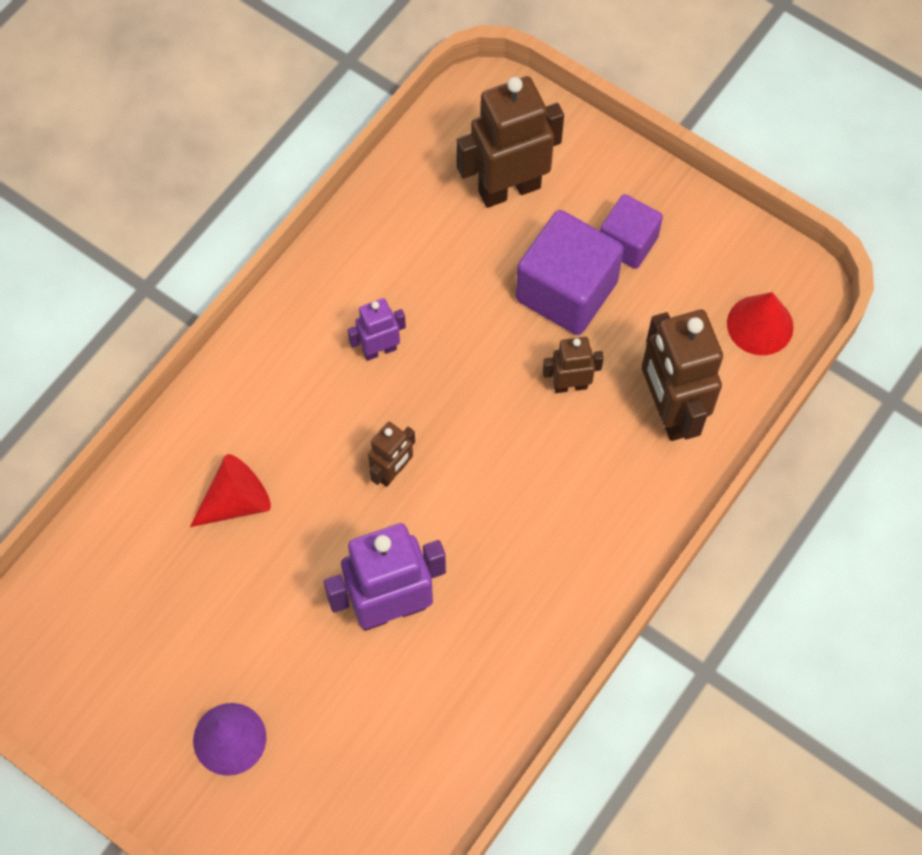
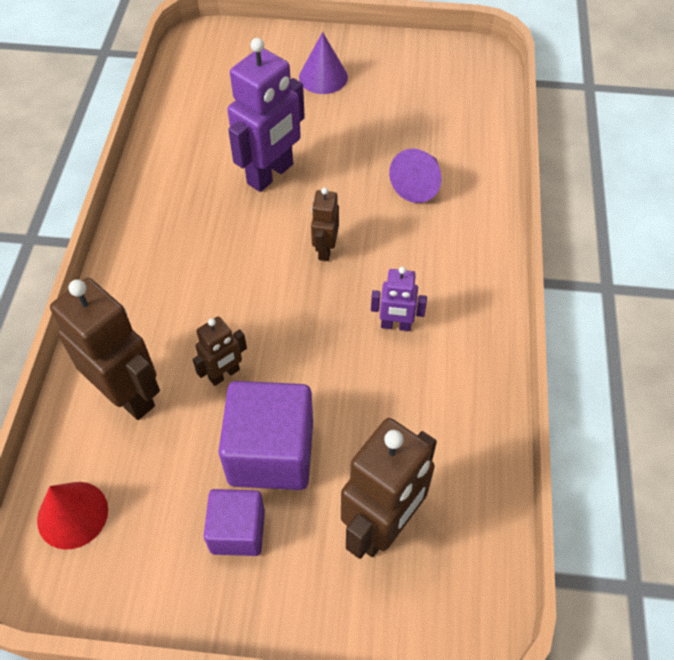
camera: 150 degrees right, 10 degrees down
(237, 501) = (418, 185): red cone -> purple cone
(379, 349) = (396, 325): purple robot -> purple robot turned 60 degrees clockwise

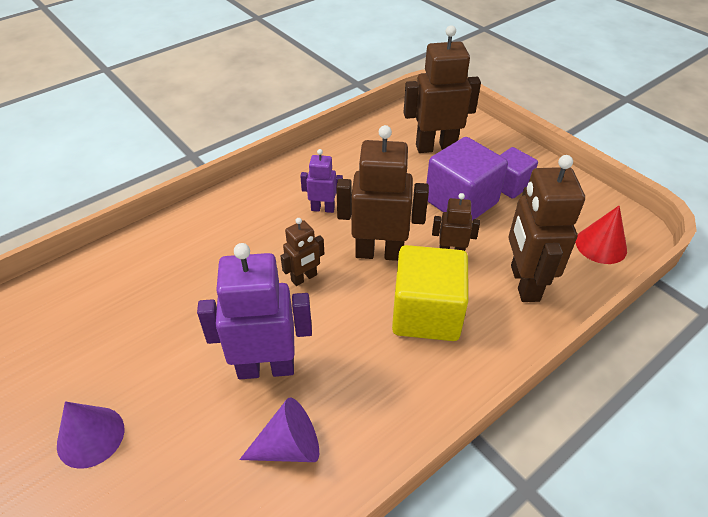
camera: 135 degrees left, 10 degrees down
(193, 296) = (426, 313): none -> yellow cube
(290, 321) = (379, 252): none -> brown robot
(396, 325) = (323, 208): purple robot -> purple robot turned 45 degrees counterclockwise
(418, 185) = (186, 272): purple cone -> purple cone (289, 446)

